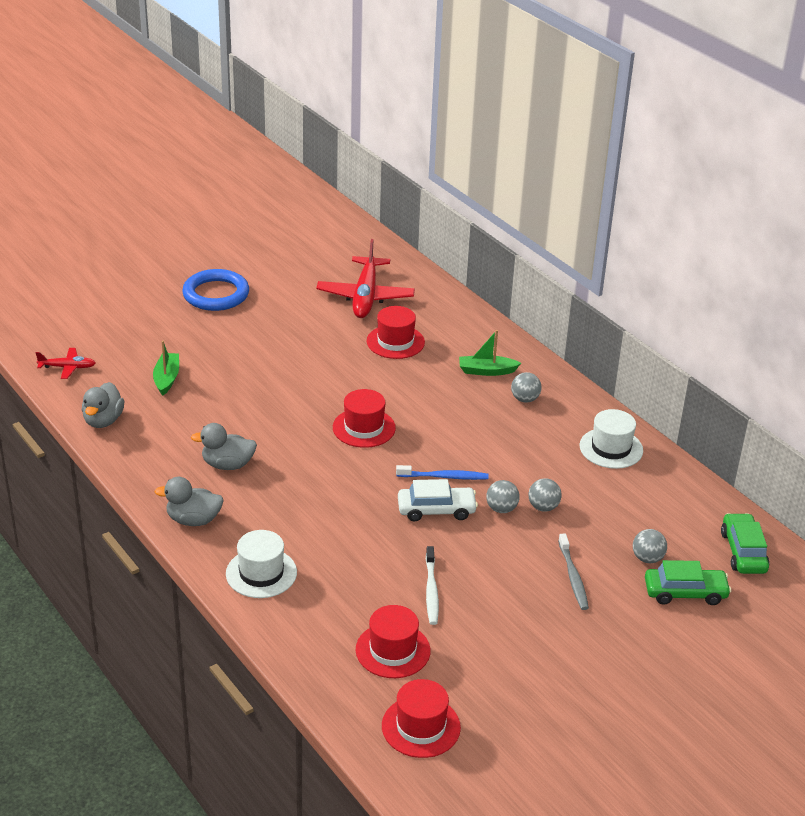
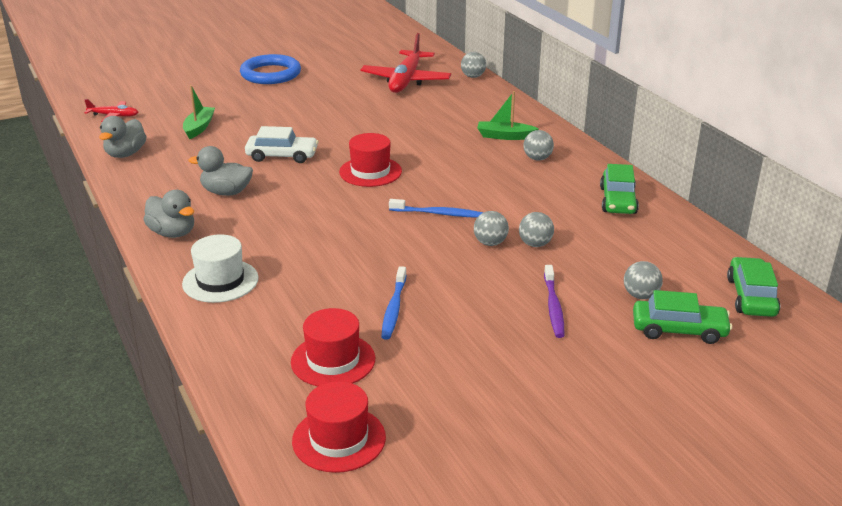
camera: 10 degrees right, 5 degrees down
(193, 520) = (173, 233): grey duck -> grey duck turned 150 degrees counterclockwise
(395, 342) = (423, 112): red hat -> none
(431, 591) = (394, 308): white toothbrush -> blue toothbrush
(435, 286) = (473, 76): none -> grey ball
(436, 510) = (421, 240): white car -> white car (282, 156)
(573, 577) = (553, 307): grey toothbrush -> purple toothbrush
(611, 448) = (618, 200): white hat -> green car

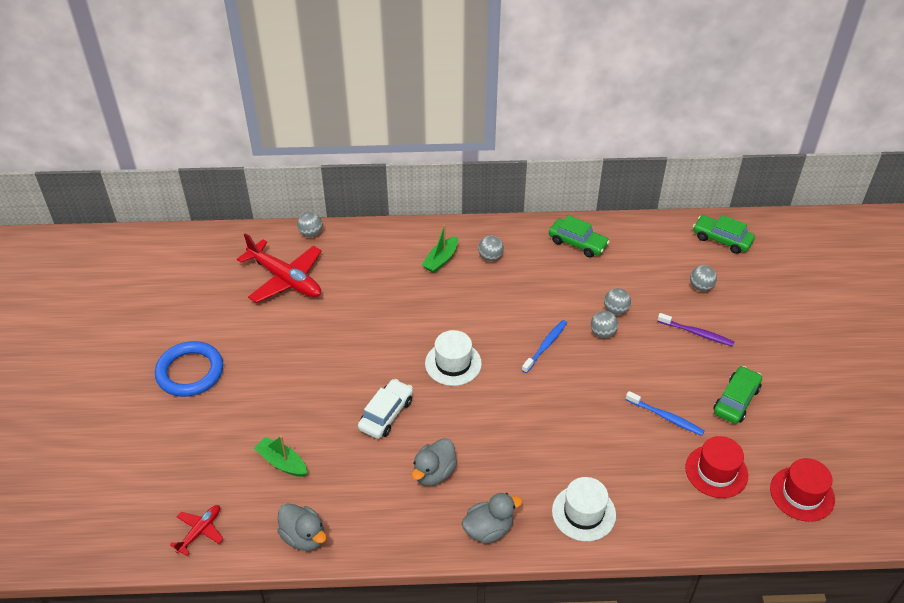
camera: 65 degrees left, 15 degrees up
(370, 172) = (453, 363): red hat -> white hat
(679, 330) = (744, 287): green car -> green car (736, 400)

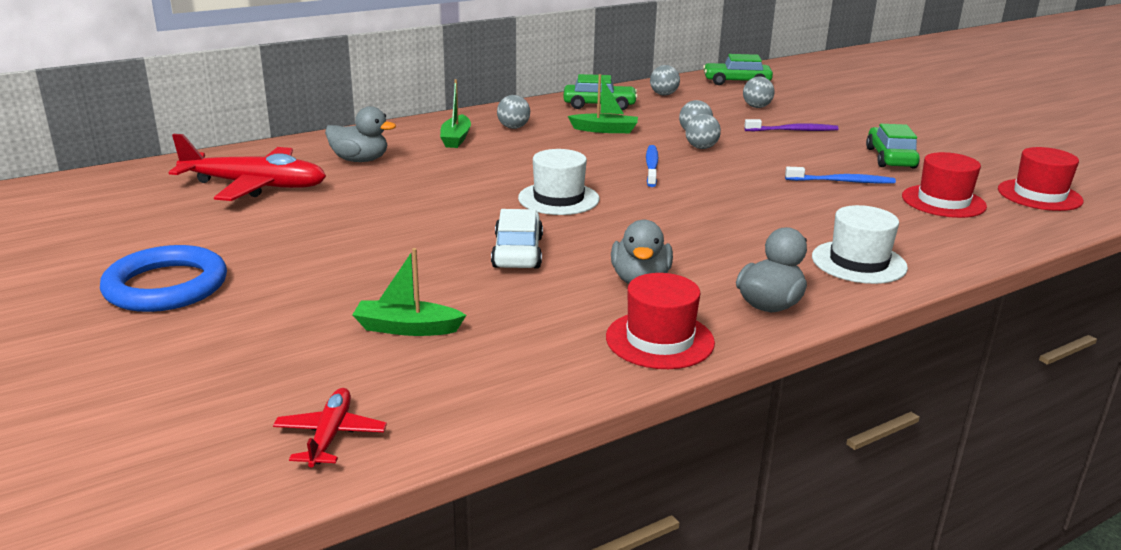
camera: 30 degrees left, 20 degrees down
(304, 537) = (520, 387): grey duck -> grey duck (360, 160)
(311, 233) = (260, 150): grey ball -> grey ball (663, 94)
(401, 532) = (659, 340): none -> red hat
(553, 283) = (605, 130): none -> green boat

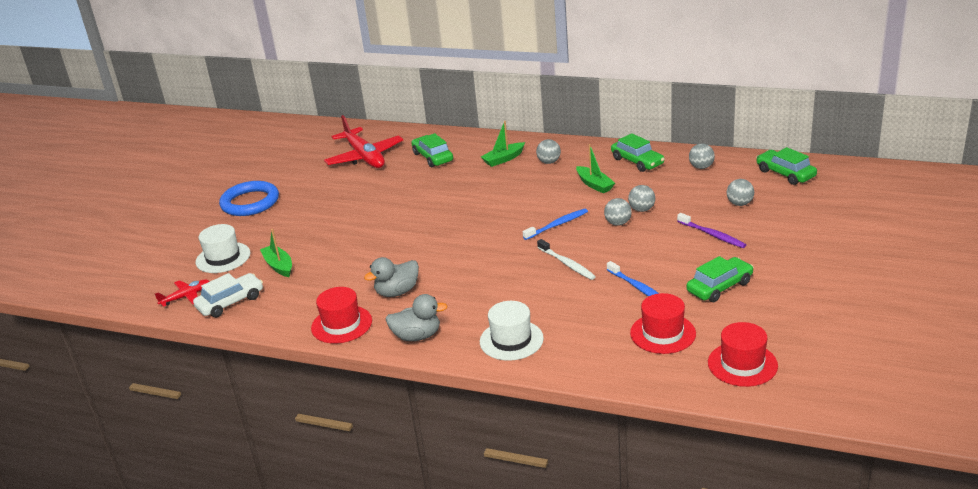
camera: 55 degrees right, 5 degrees up
(360, 160) = (433, 157): grey duck -> green car
(518, 252) = (384, 249): white car -> white car (230, 302)
(558, 199) = (465, 225): white hat -> white hat (223, 258)
(740, 189) = (567, 264): none -> white toothbrush

